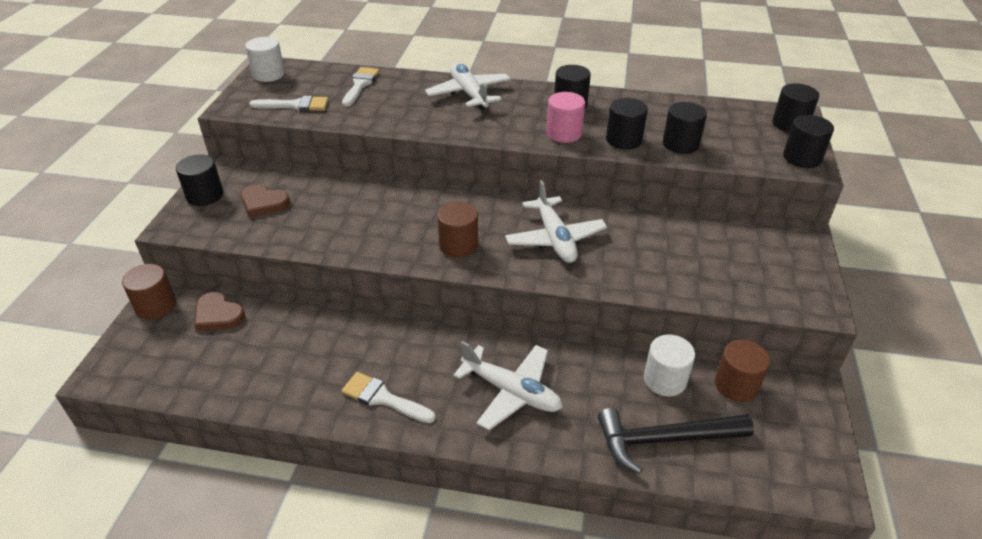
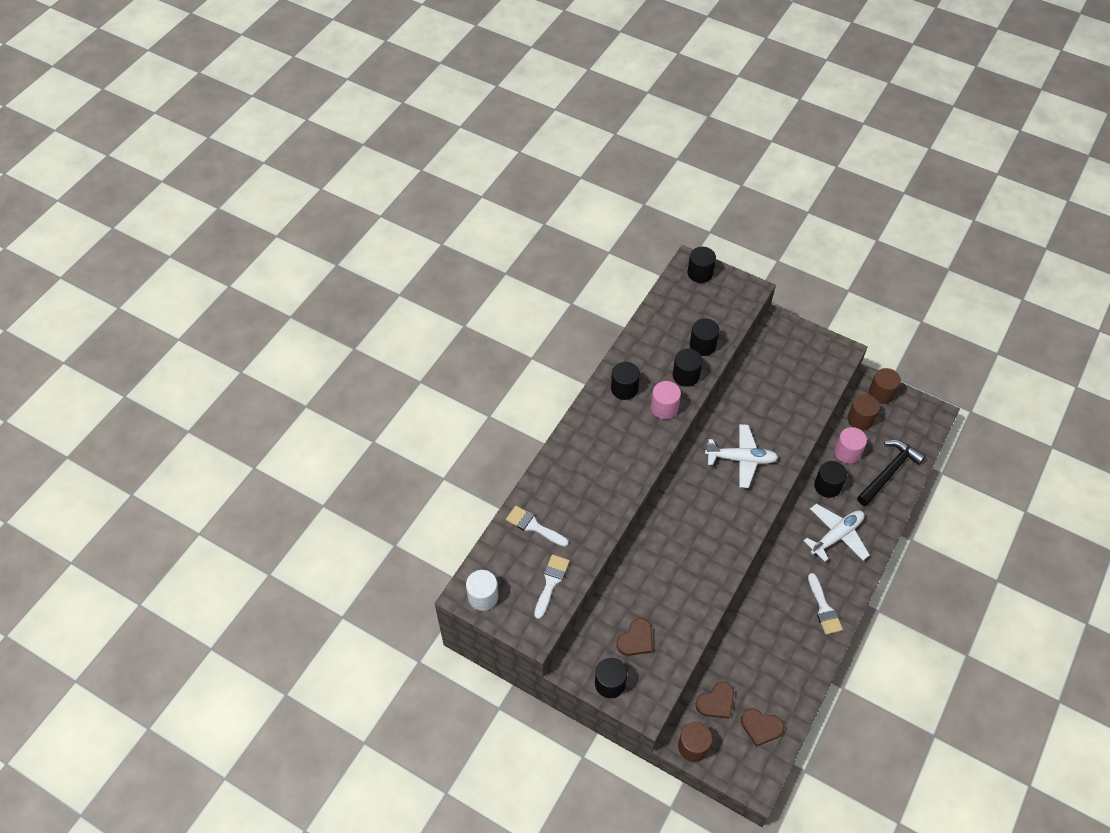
camera: 70 degrees left, 15 degrees up
(185, 363) = (761, 727): none -> brown heart
(383, 398) = (824, 608): white brush -> white brush turned 60 degrees counterclockwise
(458, 245) = (730, 519): brown cylinder -> brown cylinder (881, 393)
(469, 94) = (581, 450): white plane -> none
(664, 440) = (889, 472): black hammer -> black hammer turned 150 degrees counterclockwise
(665, 380) = (847, 452): white cylinder -> pink cylinder
(802, 158) = (741, 289): black cylinder -> black cylinder (827, 486)

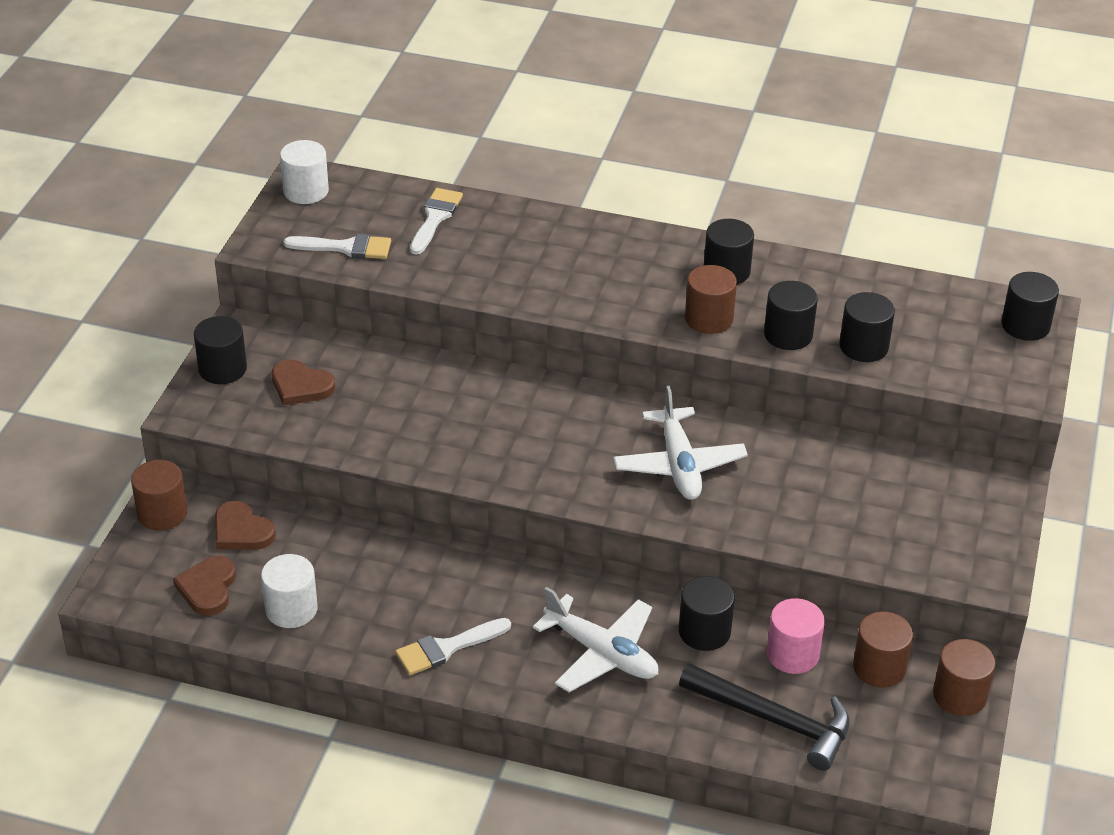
camera: 75 degrees right, 15 degrees down
(664, 408) = (709, 319): pink cylinder -> brown cylinder
(784, 683) = (291, 609): none -> white cylinder

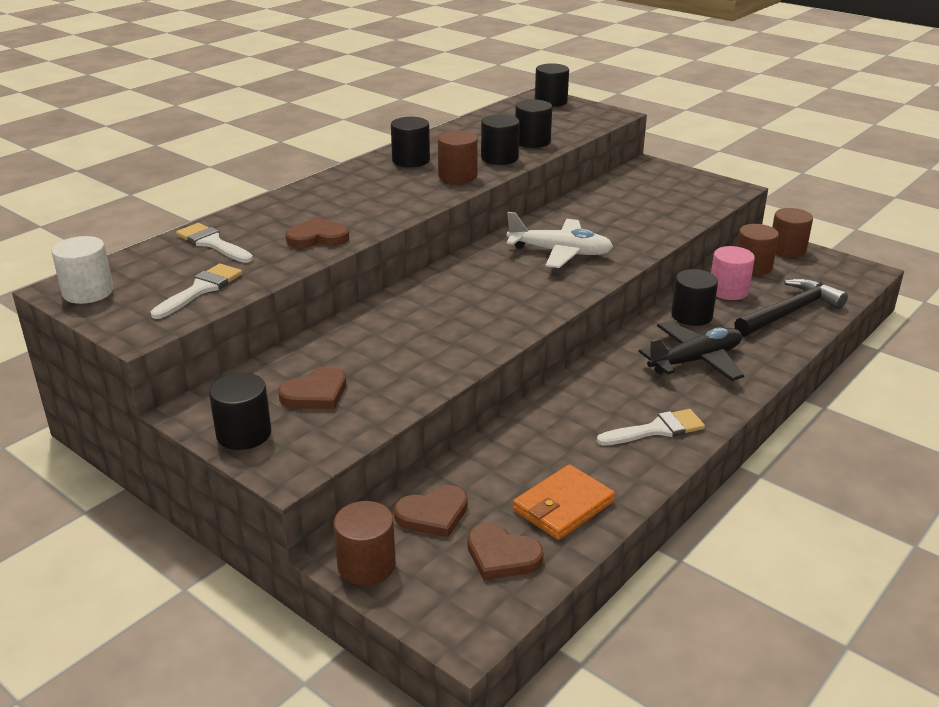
camera: 65 degrees left, 10 degrees down
(291, 609) = (563, 506): white cylinder -> orange wallet
(447, 648) = (656, 430): white brush -> white brush turned 105 degrees counterclockwise
(489, 275) = (317, 237): none -> brown heart
(601, 653) = (695, 361): white plane -> black plane

